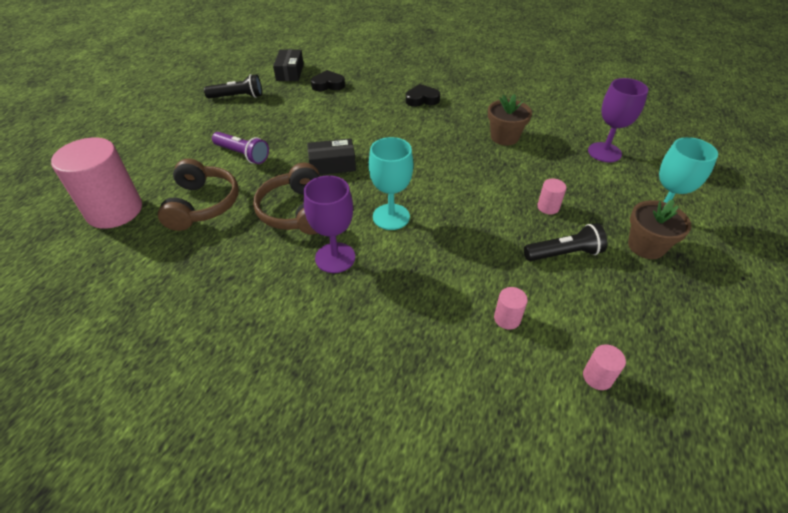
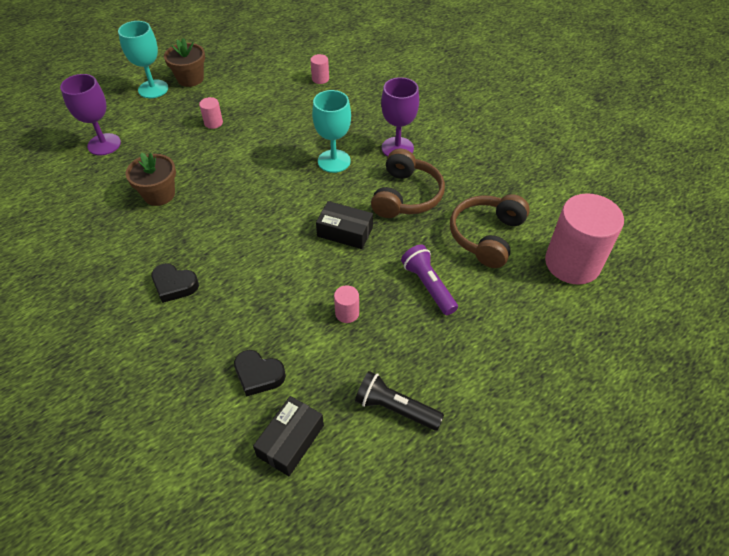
camera: 150 degrees left, 5 degrees up
(564, 253) = (245, 94): black flashlight -> none
(597, 377) = (304, 45): pink cylinder -> pink cylinder (347, 313)

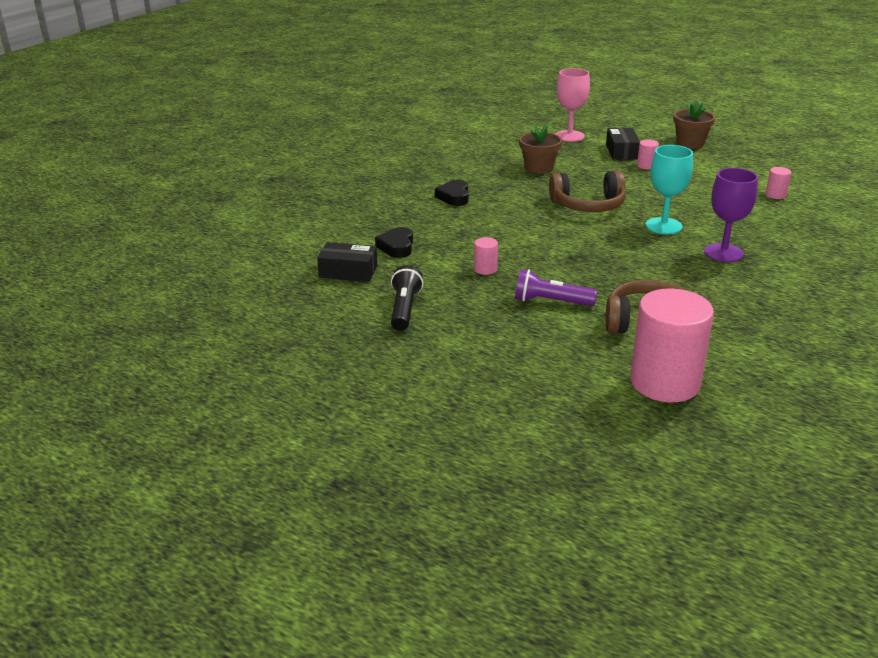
camera: 70 degrees right, 20 degrees down
(104, 144) = (569, 136): purple goblet -> pink goblet
(153, 89) = (656, 134): turquoise goblet -> none
(345, 232) = (578, 249): black box -> black box (622, 151)
(406, 196) = (659, 270): brown headphones -> brown headphones (588, 205)
(428, 286) = (551, 302): purple flashlight -> purple flashlight turned 120 degrees counterclockwise

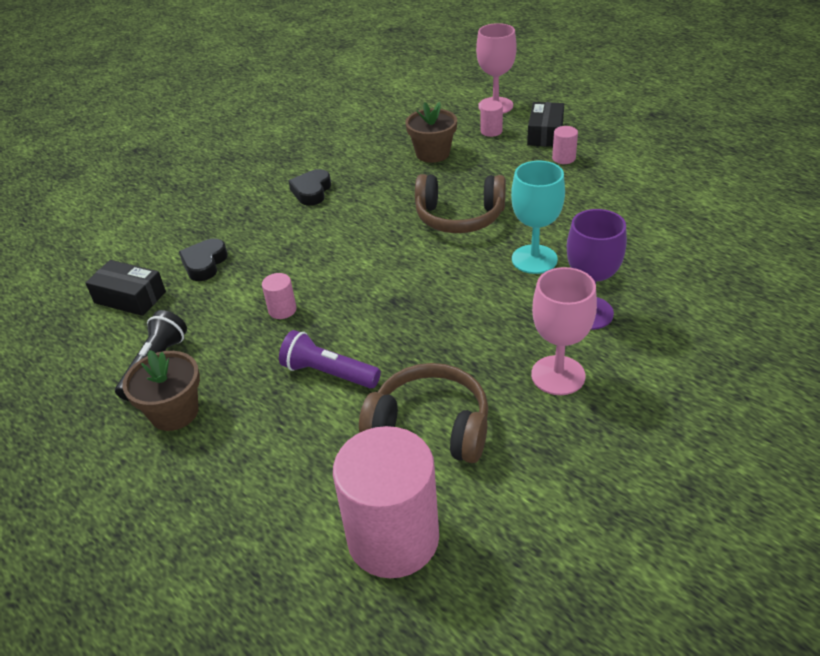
camera: 15 degrees right, 10 degrees up
(690, 143) = (637, 125): brown flower pot -> brown flower pot (174, 412)
(724, 288) = (558, 375): none -> pink goblet
(775, 195) = (706, 218): pink cylinder -> pink cylinder (491, 131)

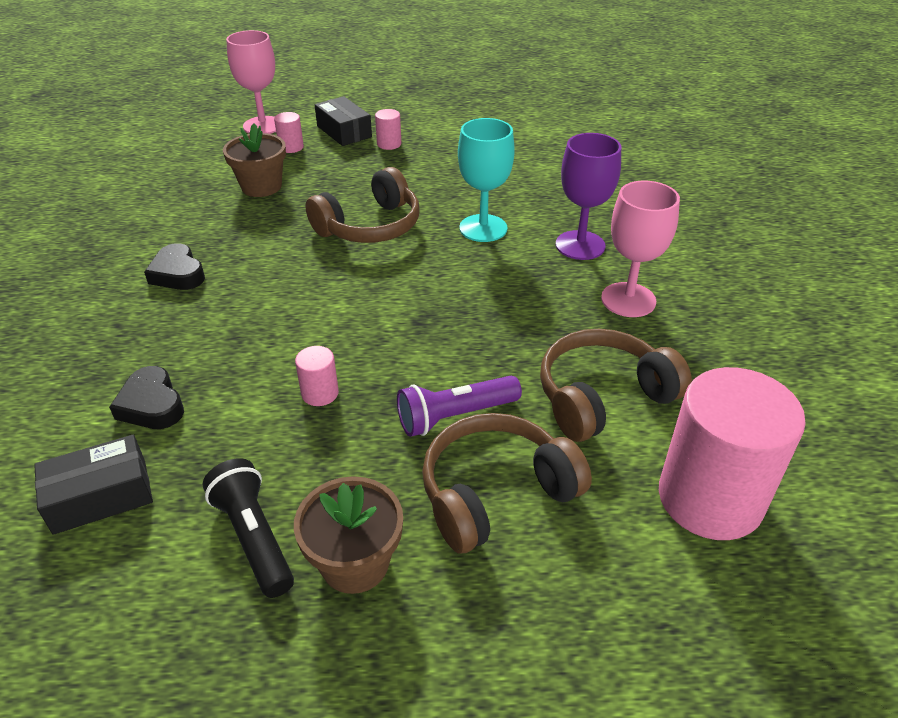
camera: 50 degrees left, 0 degrees up
(284, 432) = (495, 492): none -> brown headphones

